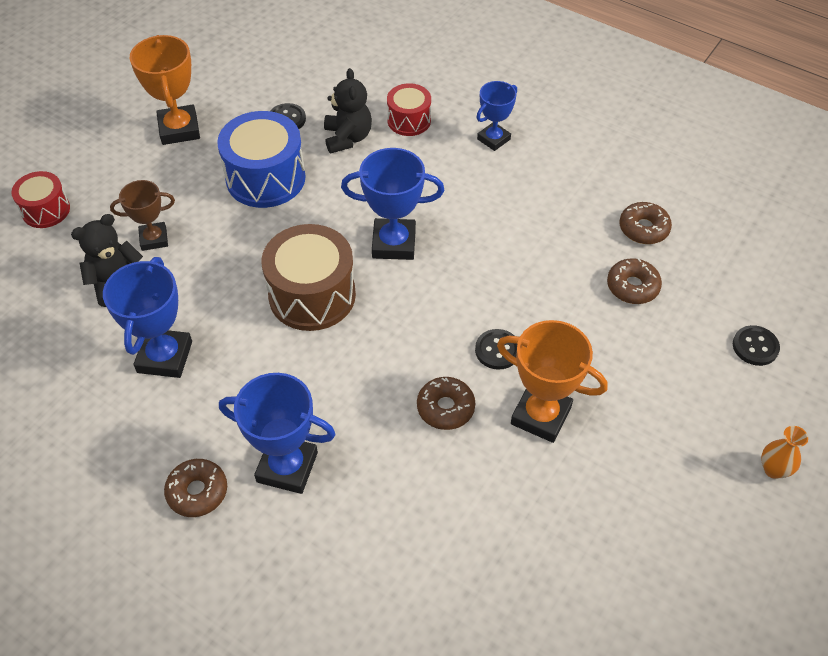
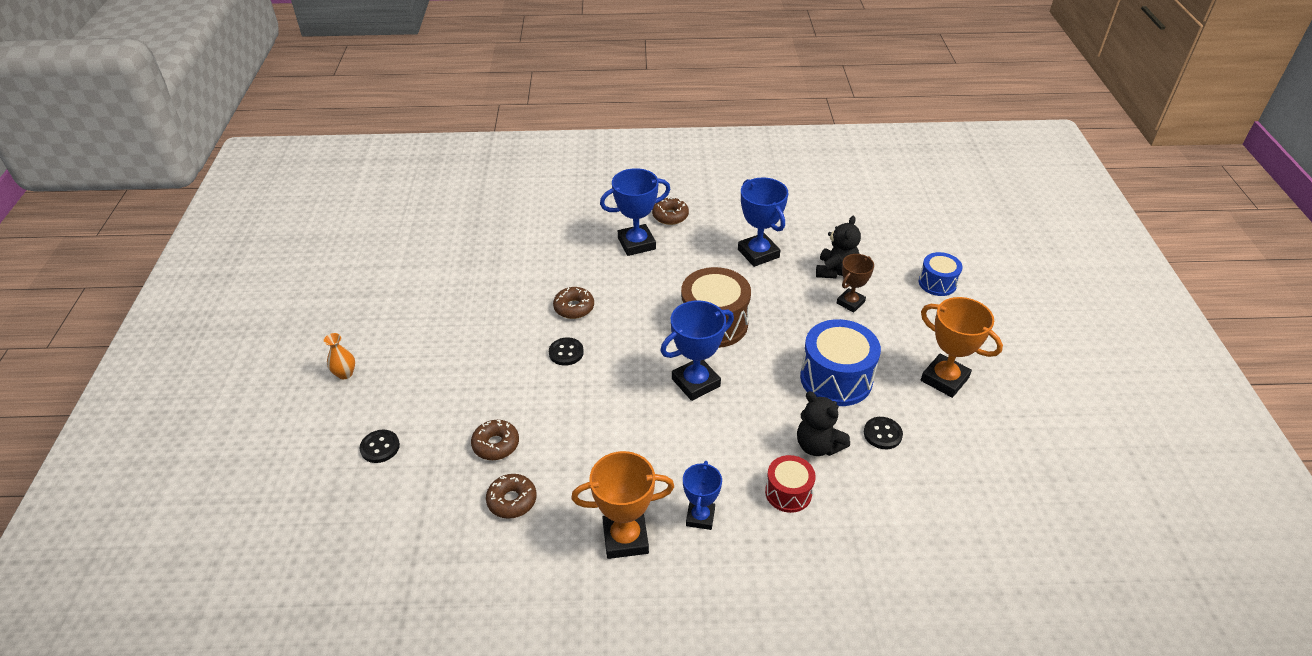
camera: 145 degrees right, 10 degrees down
(46, 210) = (937, 283): red drum -> blue drum
(541, 415) = (512, 331): orange trophy -> orange trophy (625, 538)

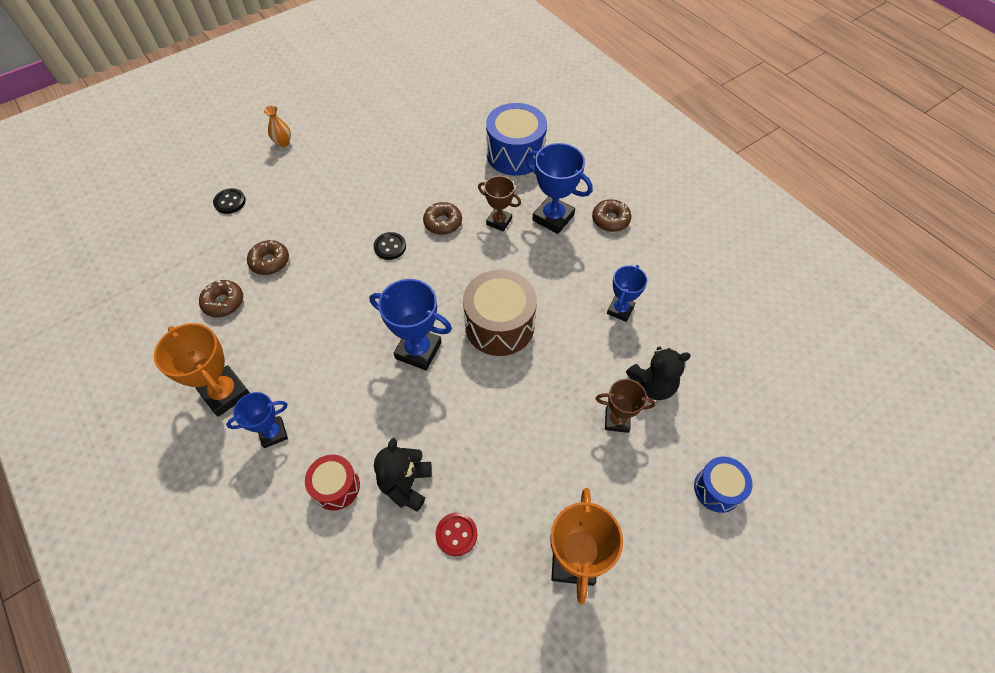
camera: 55 degrees right, 15 degrees up
(608, 274) = (499, 221): none -> brown trophy
(758, 253) = (620, 310): blue trophy -> blue trophy, size x0.63
(836, 378) = (501, 458): blue drum -> blue drum (515, 154)
(882, 434) = (456, 534): black button -> red button

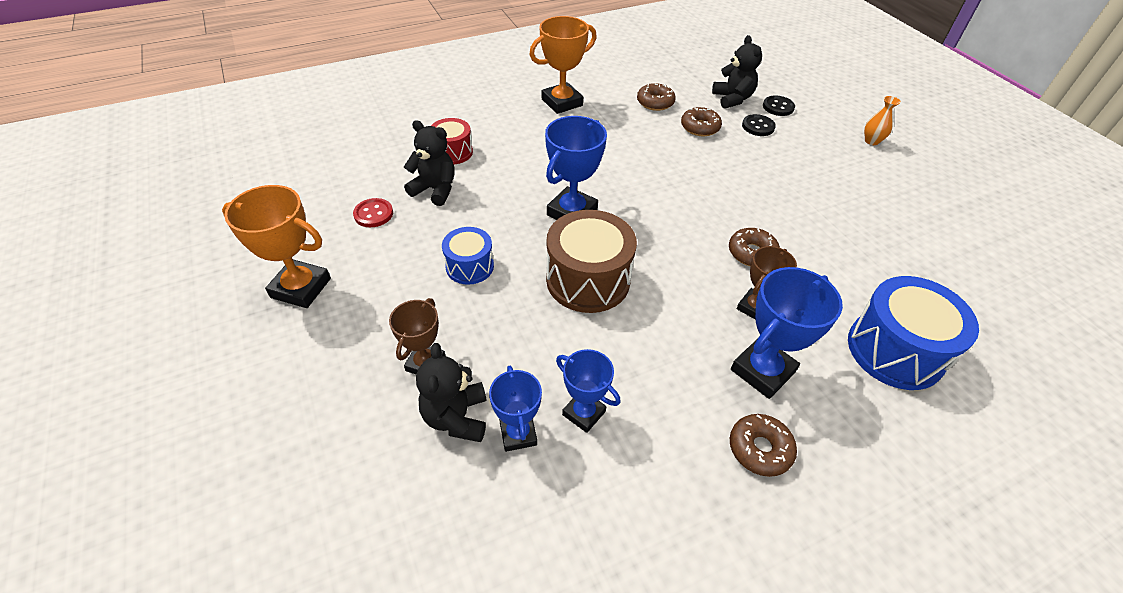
camera: 100 degrees right, 10 degrees down
(215, 237) = (732, 99): none -> black teddy bear
(273, 433) = (515, 123): blue trophy -> blue trophy (518, 434)
(390, 247) = (714, 206): black button -> black button (758, 126)
(717, 489) = (290, 446): blue drum -> blue drum (470, 266)

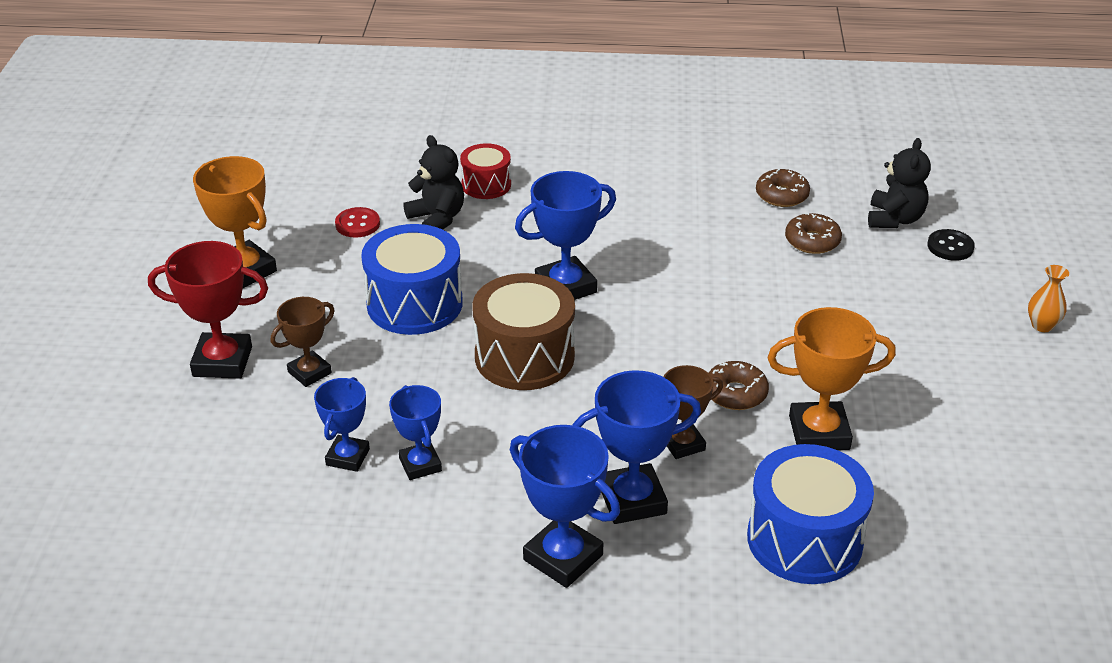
camera: 30 degrees right, 10 degrees down
(337, 385) = (222, 361): none -> red trophy
(456, 417) = (304, 424): black teddy bear -> none
(470, 266) = (414, 304): blue drum -> blue drum, size x1.73
(562, 102) = (660, 163): orange trophy -> orange trophy (819, 432)
(758, 126) = (894, 262): black button -> none
(759, 449) = (563, 557): brown donut -> blue trophy

